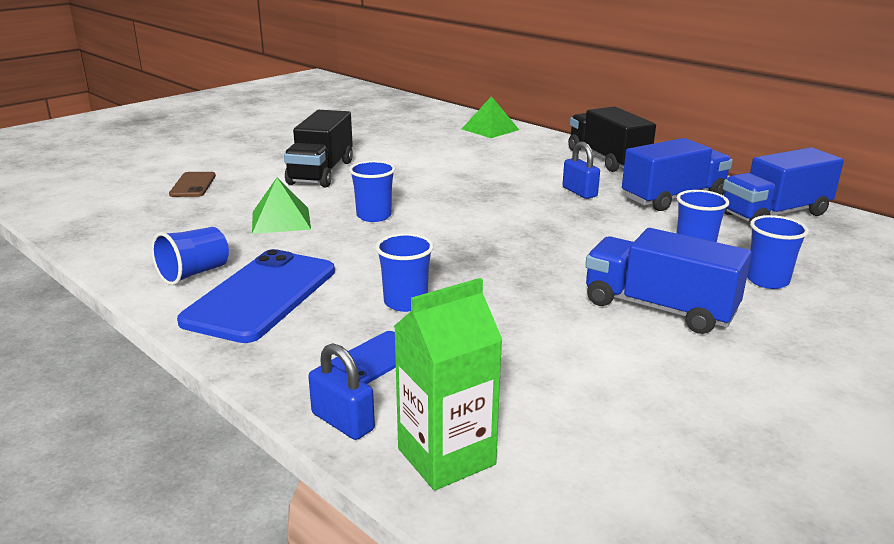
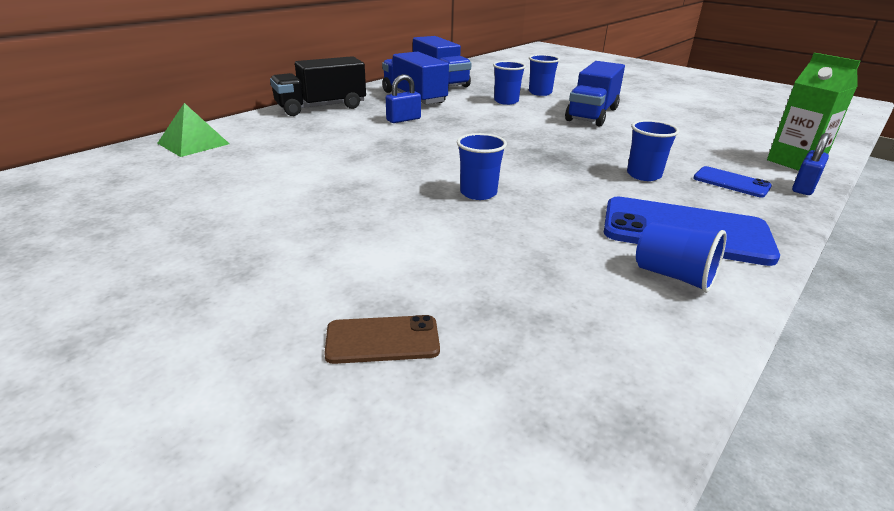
camera: 95 degrees left, 5 degrees up
(281, 220) = (506, 242): green pyramid -> none
(321, 172) = (333, 232): black truck -> none

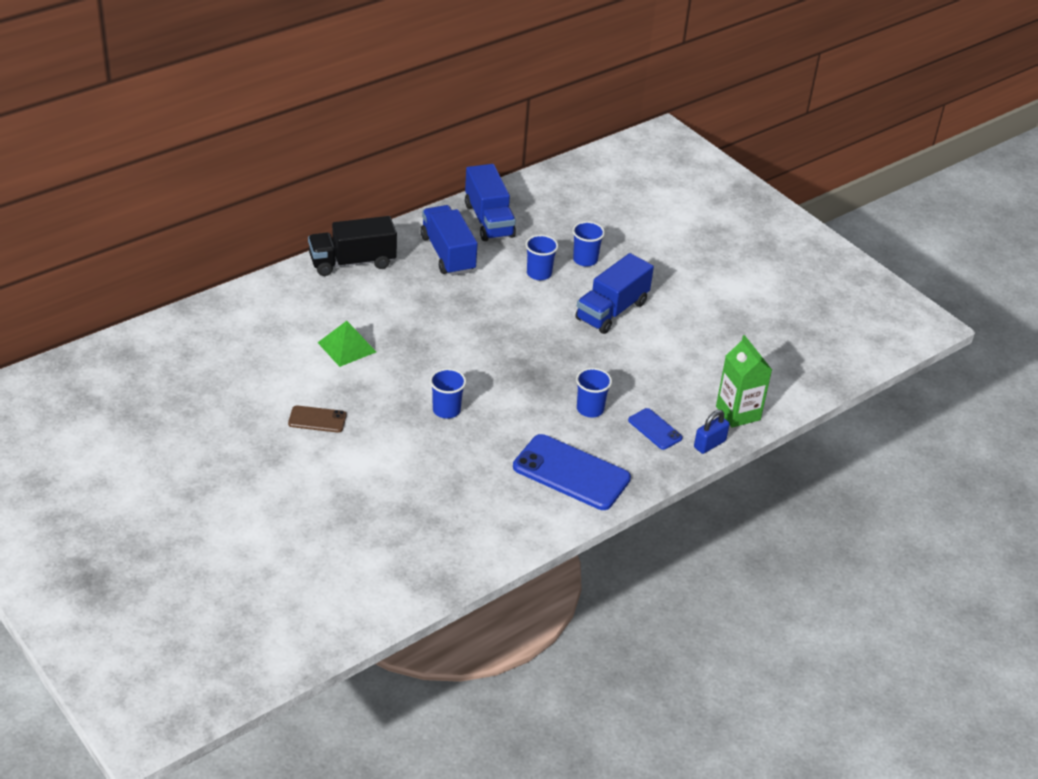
camera: 10 degrees right, 10 degrees up
(193, 143) = (239, 311): green pyramid -> green pyramid (347, 347)
(382, 340) = (344, 518): brown phone -> brown phone (317, 419)
(403, 119) = (424, 296): blue padlock -> none
(674, 276) = (532, 507): blue cup -> none

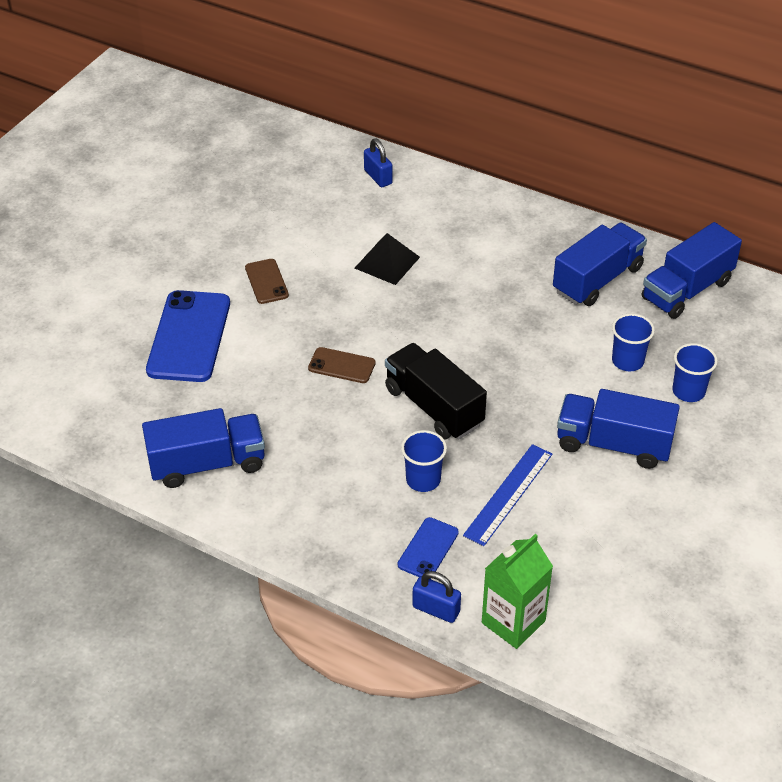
camera: 70 degrees right, 5 degrees up
(237, 316) = (378, 177): none -> blue padlock
(347, 347) = (387, 262): green pyramid -> black pyramid
(352, 262) = (522, 218): black truck -> black truck (433, 407)
(446, 410) = (341, 366): blue cup -> brown phone
(504, 516) = (207, 464): none -> blue truck
(571, 473) = (307, 497): blue phone -> blue phone (189, 336)
(627, 374) = (508, 494): none -> blue ruler

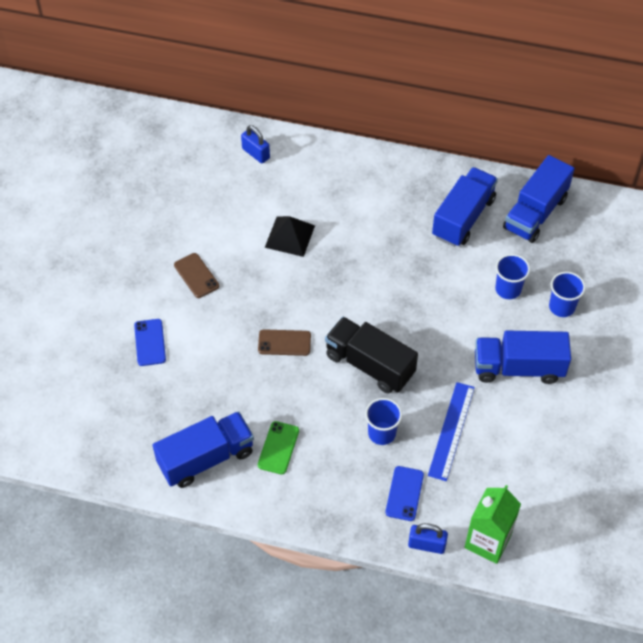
camera: 15 degrees left, 10 degrees up
(189, 336) = (150, 342): blue phone -> blue phone, size x0.51
(295, 470) = (278, 448): none -> green phone

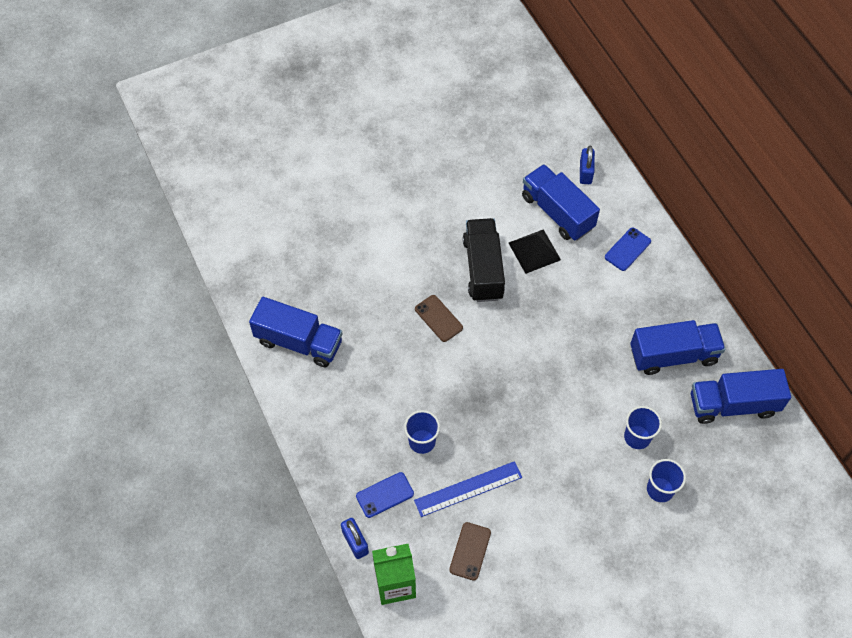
camera: 50 degrees right, 5 degrees up
(150, 342) = (359, 235): blue phone -> blue phone (627, 249)
(196, 275) = (441, 219): brown phone -> brown phone (470, 551)
(278, 448) = (348, 381): green phone -> none
(369, 365) = (473, 389): black truck -> black truck (483, 269)
(518, 368) = (570, 497): blue truck -> blue truck (557, 212)

